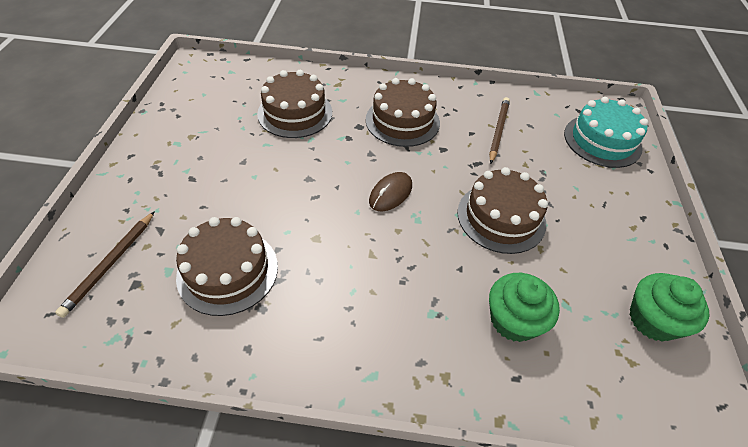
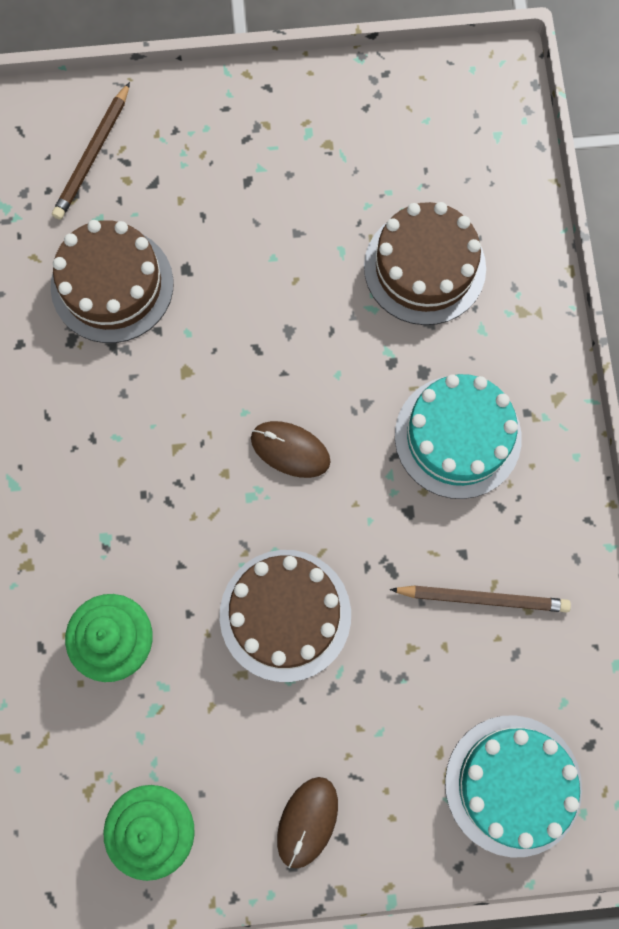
camera: 80 degrees right, 25 degrees up
(110, 264) = (93, 155): brown pencil -> brown pencil turned 75 degrees counterclockwise
(402, 121) = (457, 436): brown cake -> turquoise cake
(635, 232) = (307, 822): none -> brown mouse

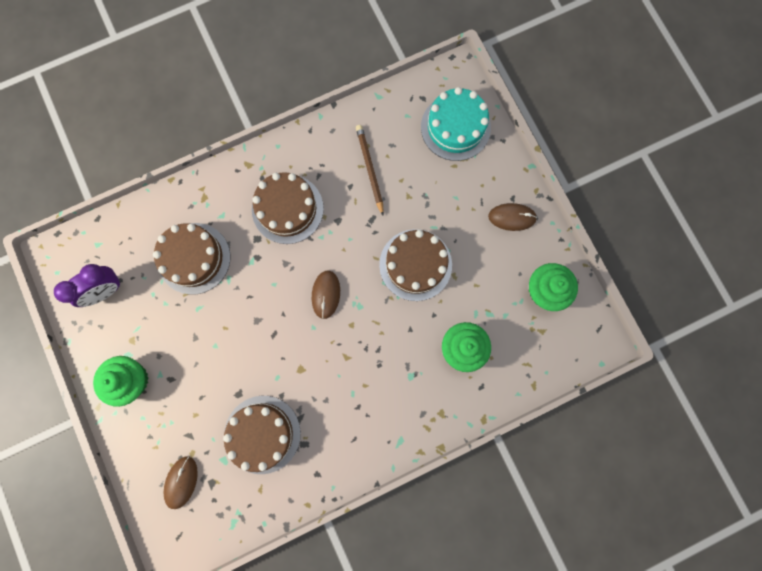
camera: 110 degrees left, 5 degrees up
(93, 155) = (181, 482): brown pencil -> brown mouse
(268, 128) = (131, 380): none -> green cupcake
(419, 130) = (106, 290): none -> purple clock
(457, 436) = (287, 209): turquoise cake -> brown cake

